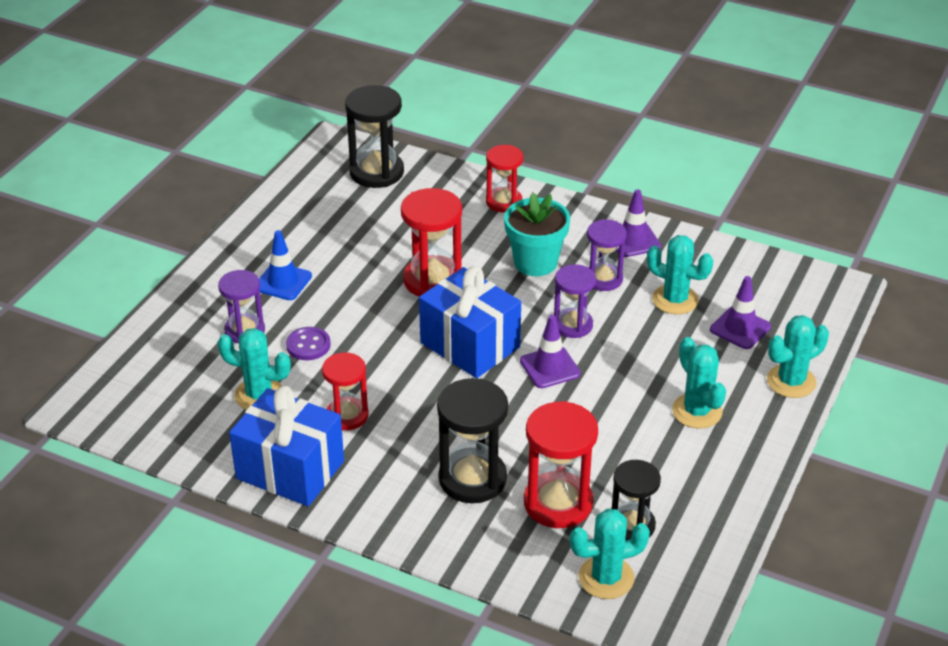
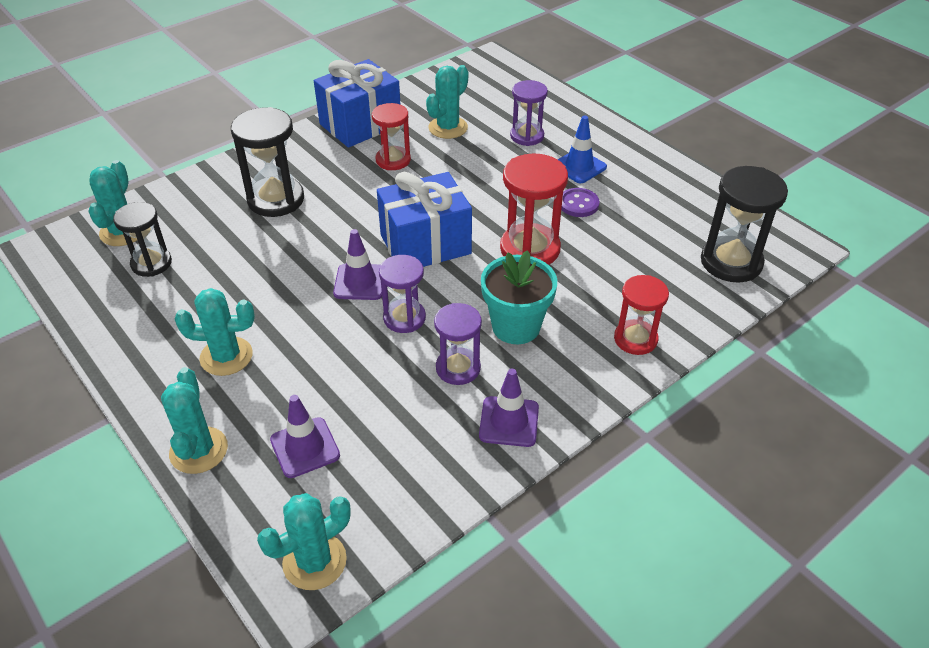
camera: 115 degrees right, 5 degrees up
(308, 345) = (488, 161): purple button -> purple button (578, 204)
(558, 503) = (211, 233): red hourglass -> none
(675, 300) = (387, 413): turquoise cactus -> turquoise cactus (314, 561)

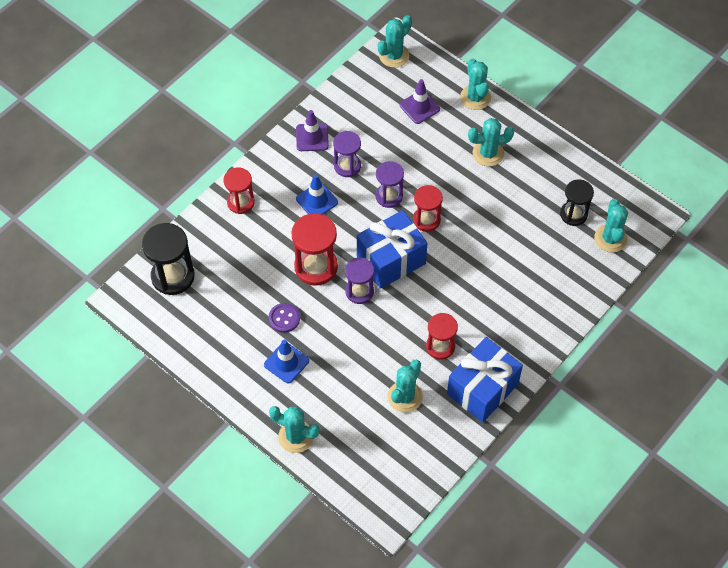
camera: 170 degrees right, 15 degrees up
(276, 199) = (516, 287): black hourglass -> none
(360, 282) = (426, 220): purple traffic cone -> red hourglass
(516, 326) = (317, 200): turquoise flower pot -> blue traffic cone
(527, 136) = (334, 396): purple hourglass -> purple hourglass (359, 291)
(574, 113) = (296, 437): none -> turquoise cactus

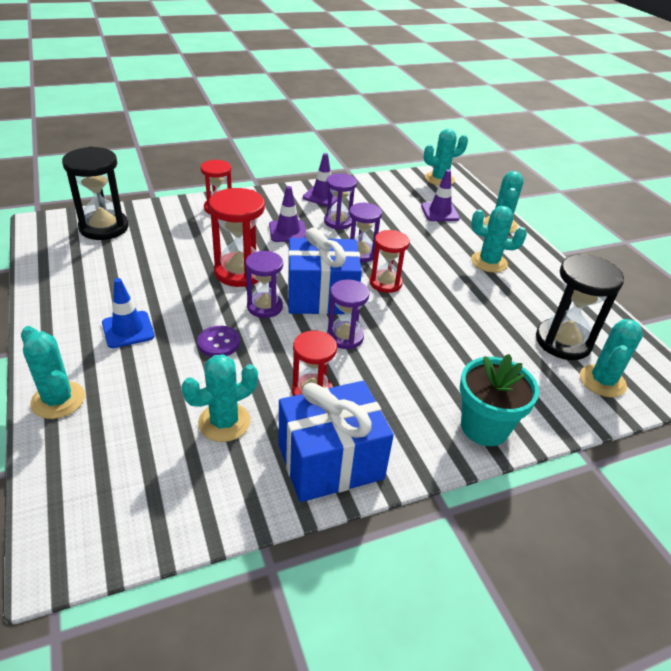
camera: 25 degrees right, 20 degrees down
(284, 318) = (167, 295): purple button -> purple button (219, 343)
(317, 200) = (288, 231): blue traffic cone -> purple traffic cone
(431, 289) = (345, 337): none -> purple hourglass
(555, 316) = (484, 427): none -> turquoise flower pot
(573, 214) = (563, 342): black hourglass -> black hourglass, size x1.53

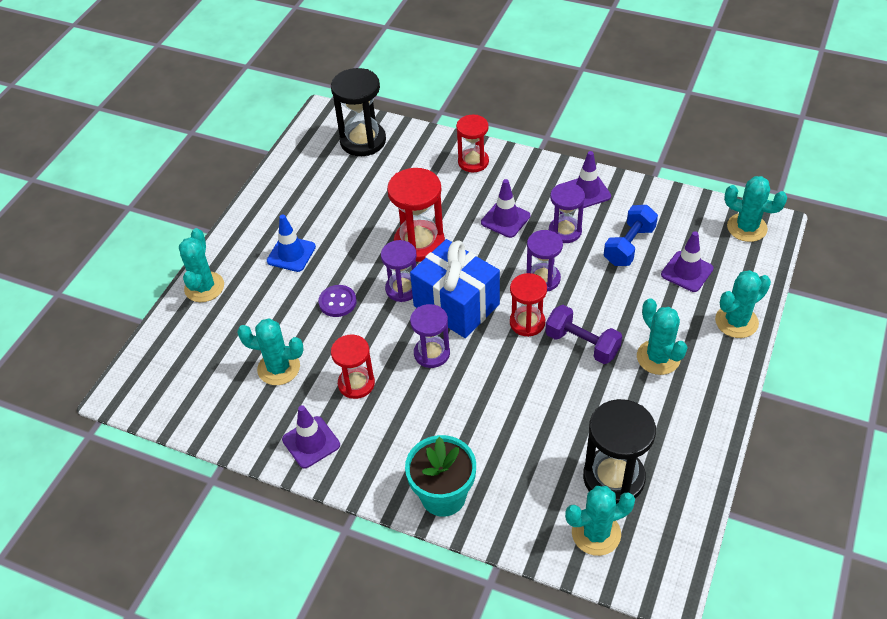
camera: 50 degrees right, 10 degrees up
(330, 462) = (311, 442): blue gift -> purple traffic cone
(389, 213) = (629, 246): none -> blue dumbbell
(437, 278) = (582, 344): none -> purple dumbbell

